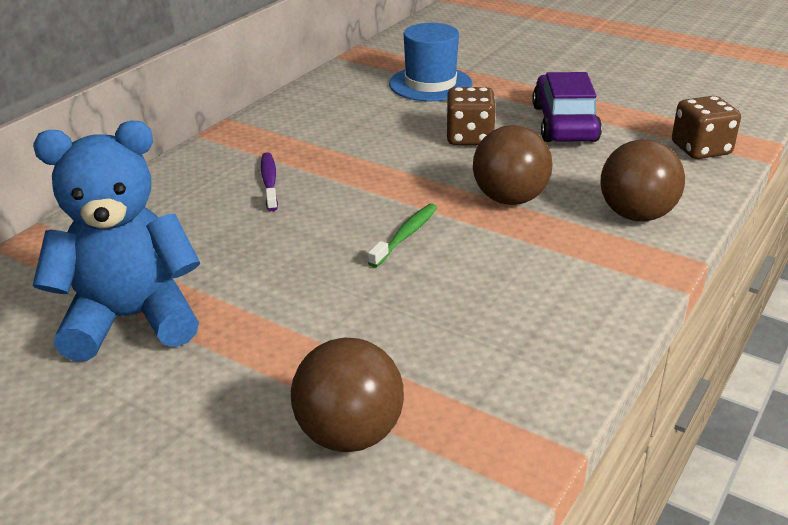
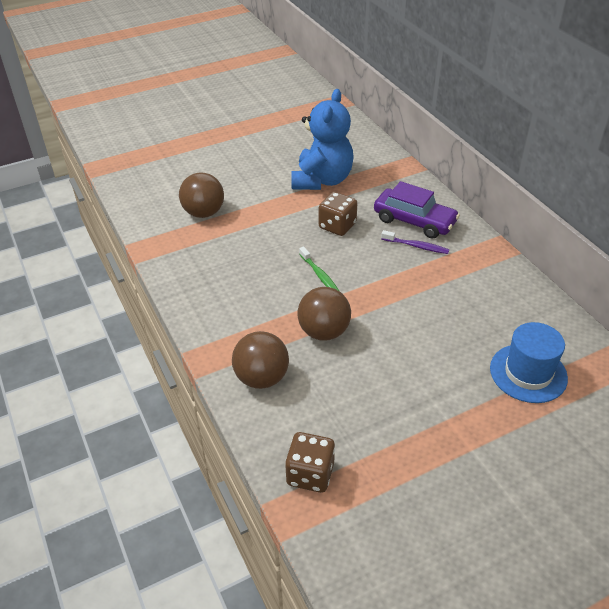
camera: 120 degrees right, 10 degrees up
(469, 137) = (417, 352): brown dice -> brown dice (337, 226)
(564, 123) = (406, 416): purple car -> purple car (414, 221)

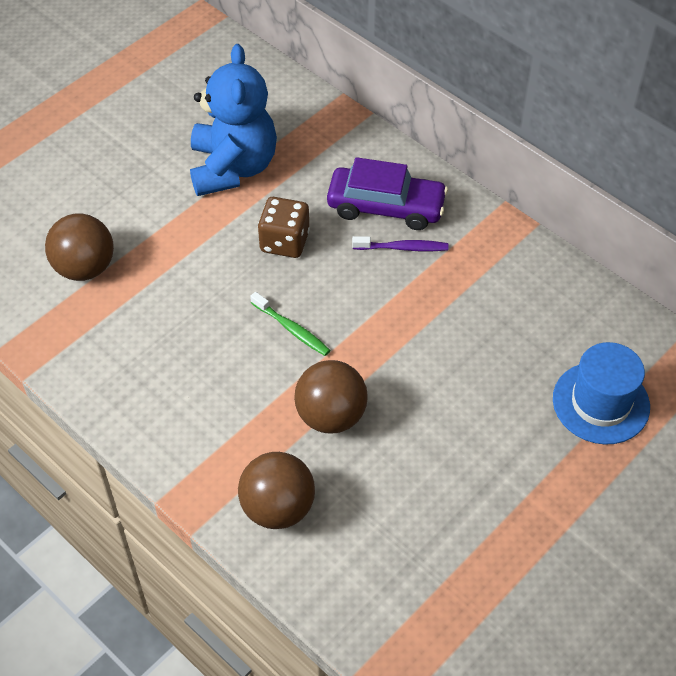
camera: 20 degrees left, 10 degrees up
(310, 474) = (391, 621): brown dice -> none

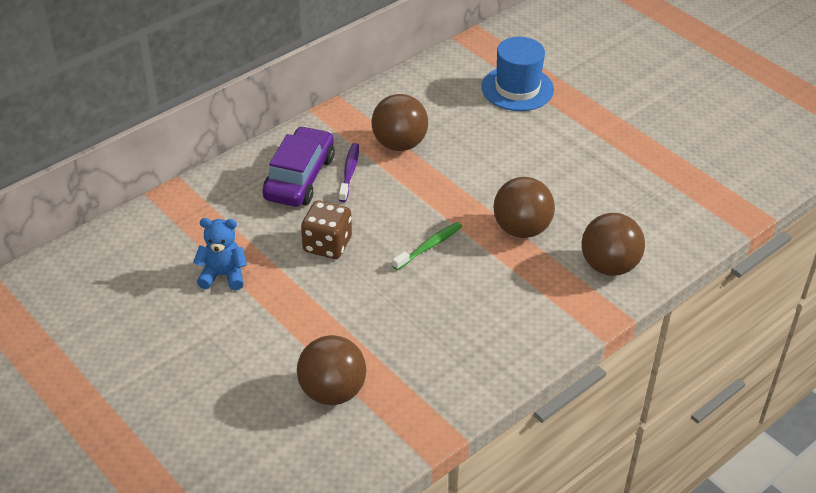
camera: 85 degrees left, 10 degrees down
(233, 167) = (223, 275): blue teddy bear -> blue teddy bear, size x0.52
(461, 288) = (399, 144): none -> brown ball

